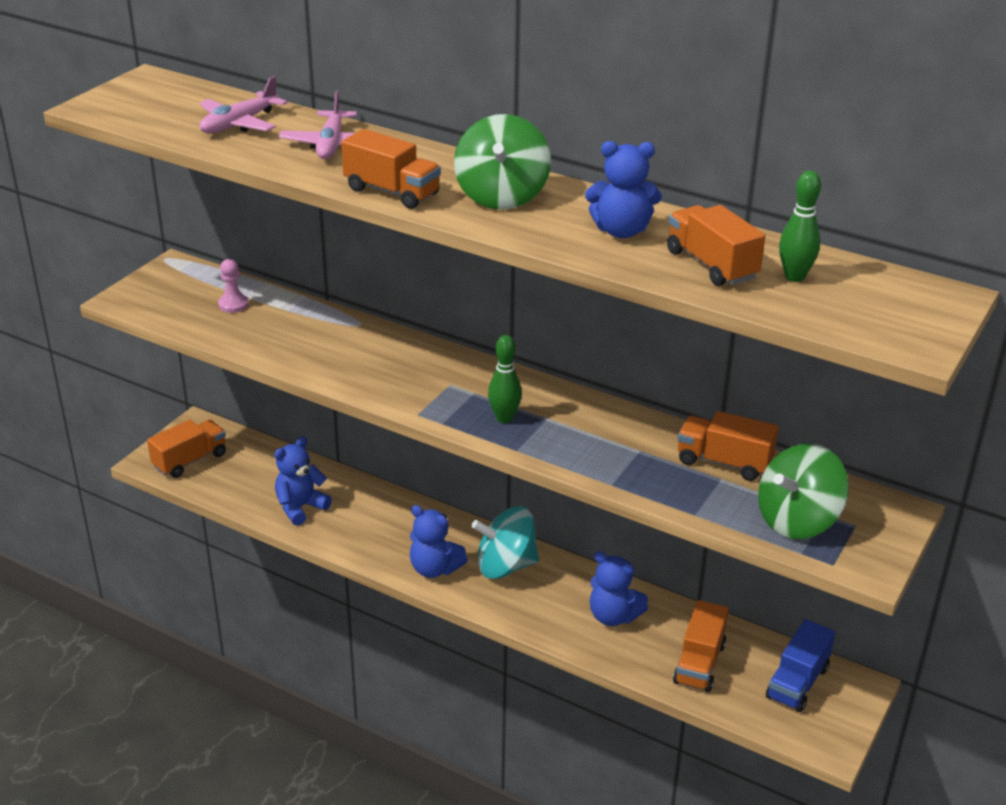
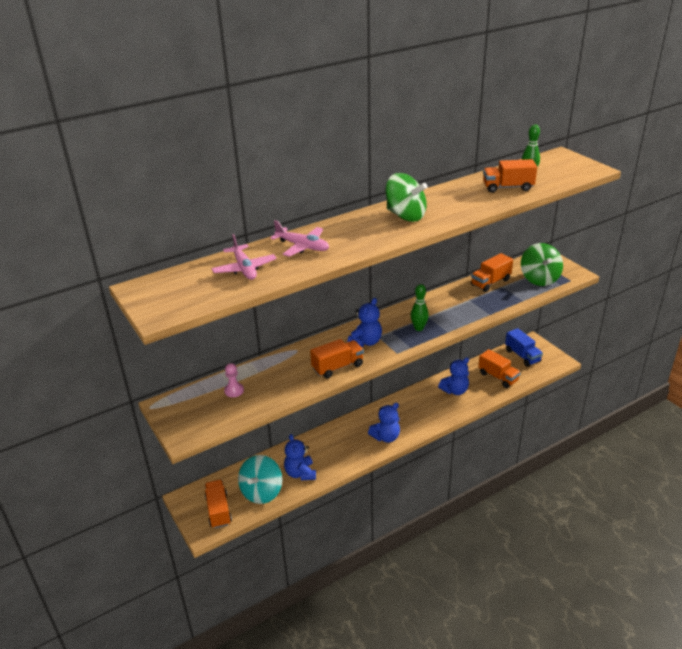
camera: 60 degrees left, 0 degrees up
(392, 192) = (376, 241): orange truck -> orange truck (337, 367)
(505, 566) = (399, 412): turquoise spinning top -> turquoise spinning top (262, 492)
(621, 231) = (463, 198): blue teddy bear -> blue teddy bear (366, 342)

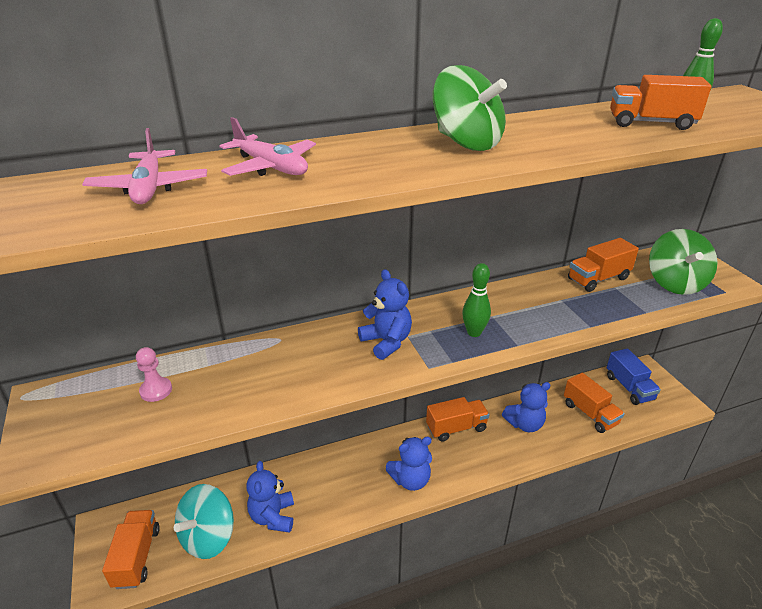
camera: 10 degrees right, 0 degrees up
(337, 367) = (328, 376): orange truck -> orange truck (456, 428)
(366, 342) = (386, 342): blue teddy bear -> blue teddy bear turned 75 degrees counterclockwise

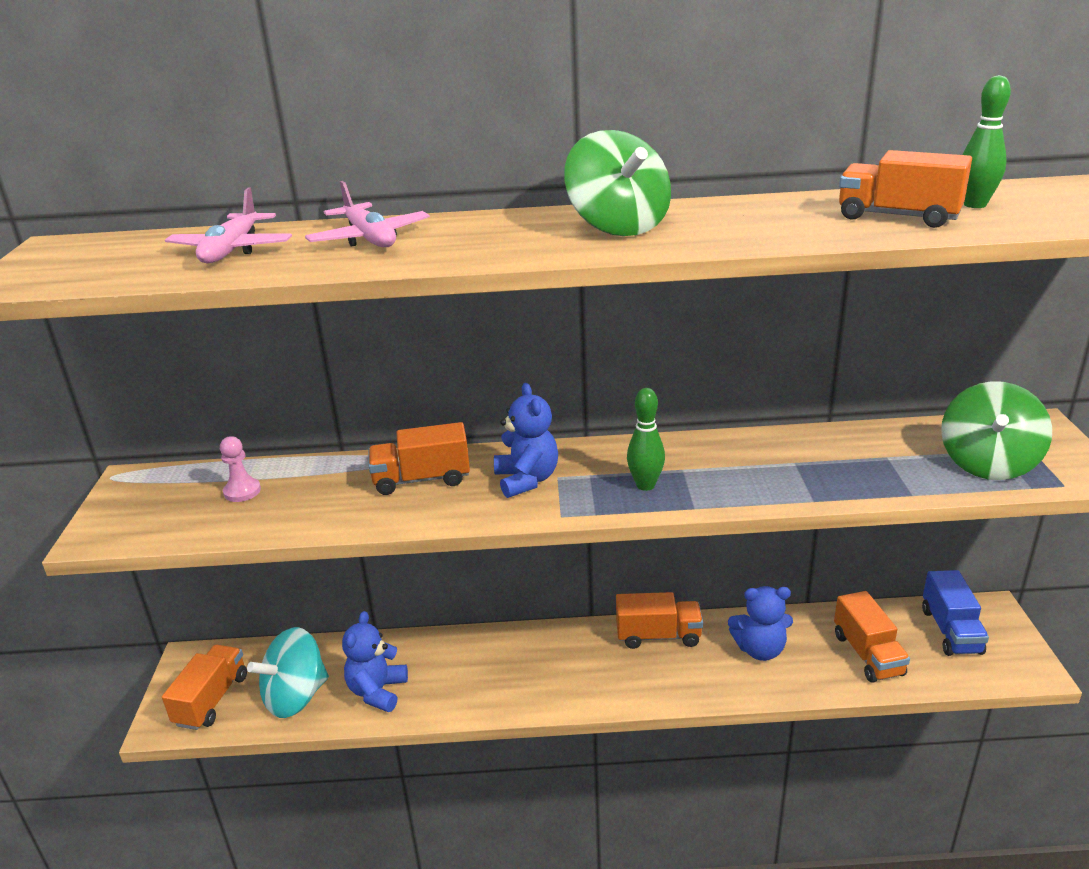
camera: 20 degrees right, 5 degrees down
(410, 480) = (566, 686): blue teddy bear -> none
(598, 279) = (869, 443): orange truck -> orange truck (422, 479)

